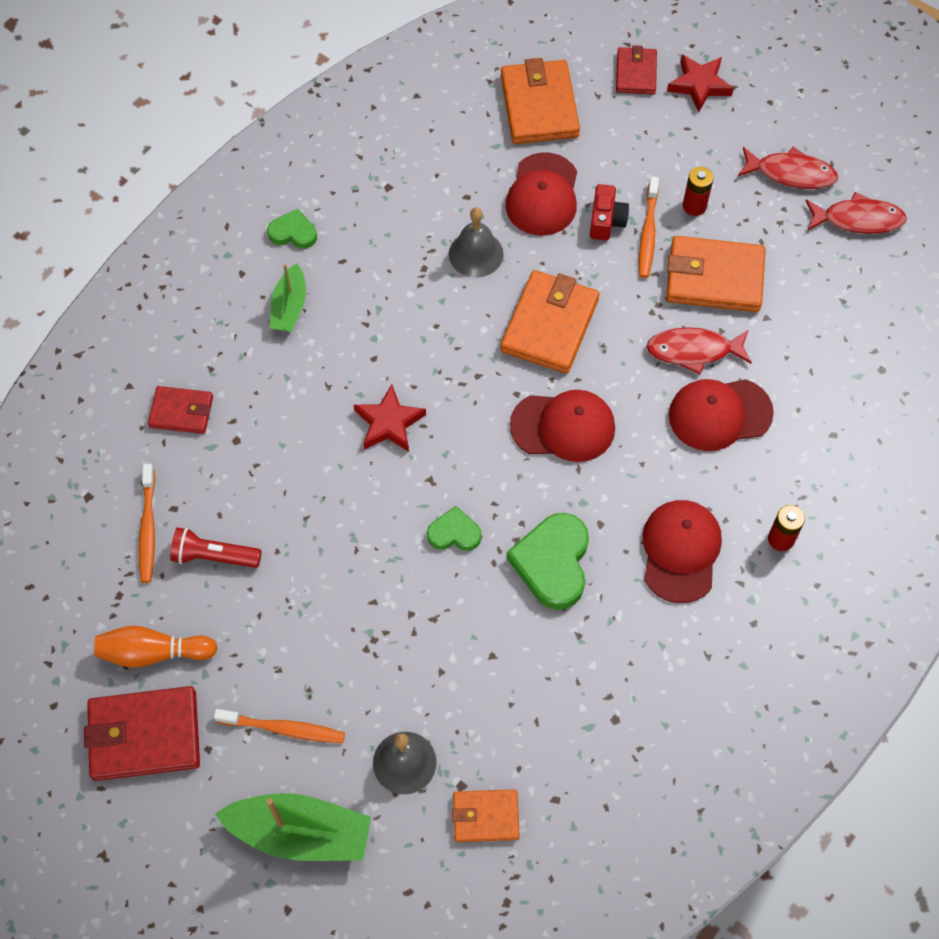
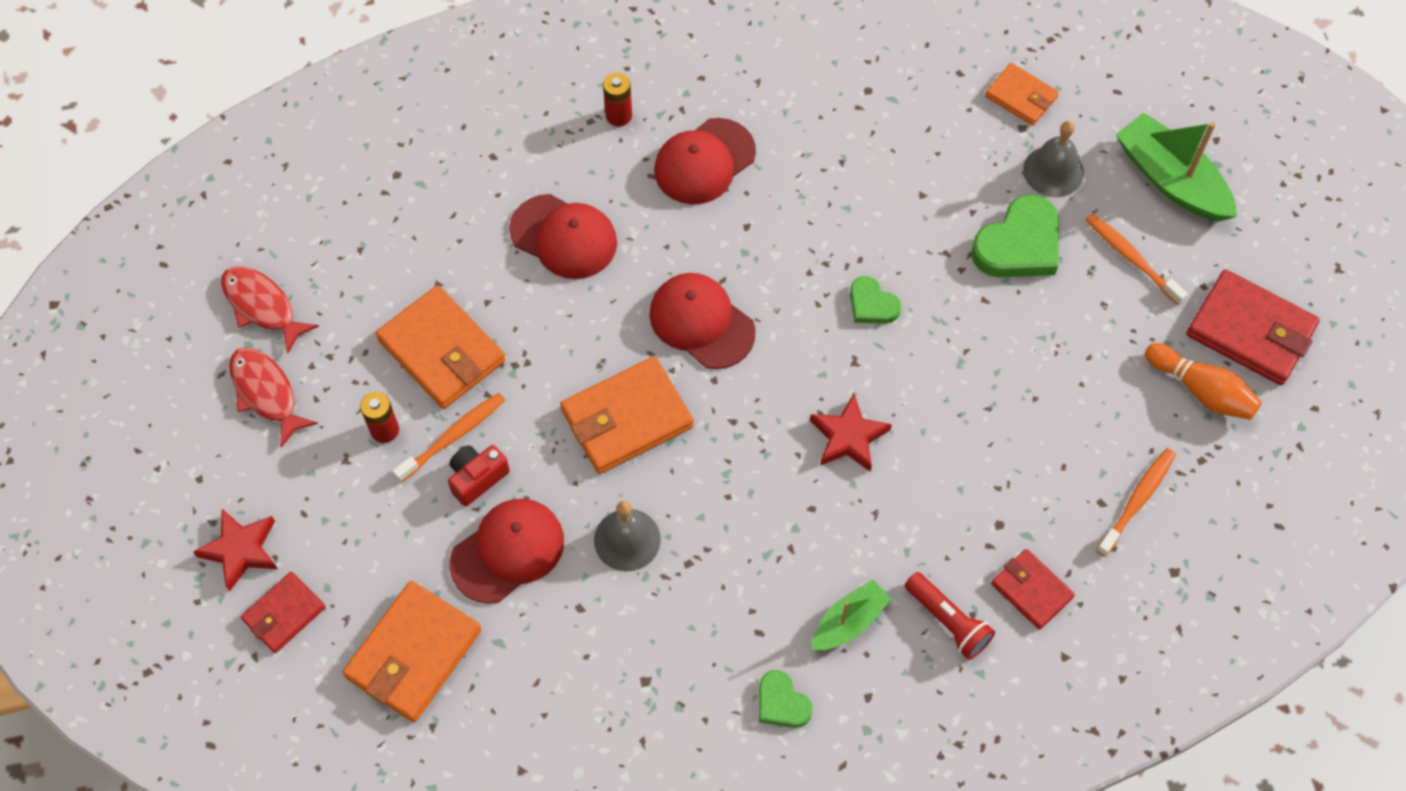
camera: 140 degrees left, 0 degrees up
(214, 556) = (1094, 433): red flashlight -> red flashlight (948, 621)
(552, 563) = (813, 225): green heart -> green heart (1019, 244)
(694, 351) = (528, 302): red fish -> none

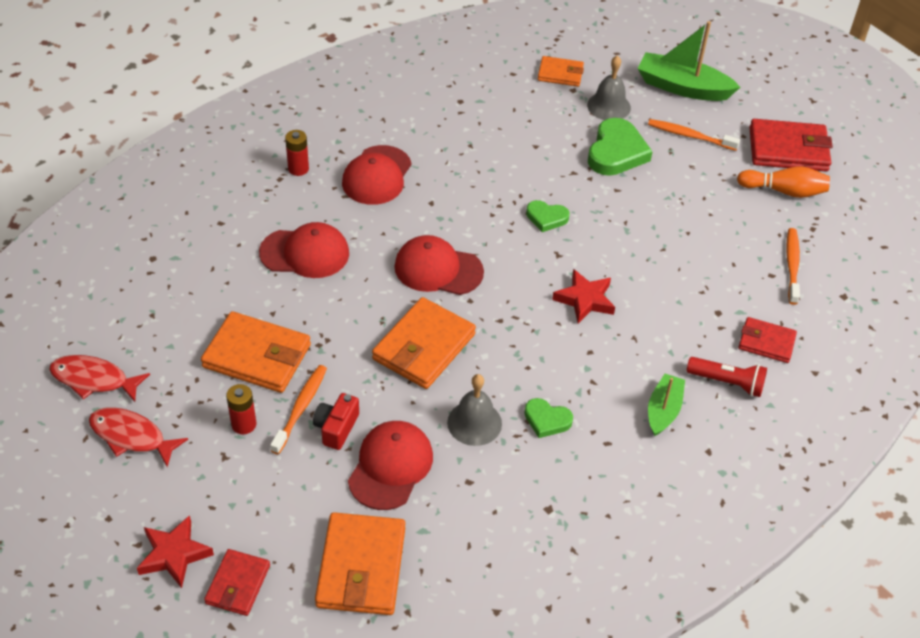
camera: 30 degrees left, 15 degrees down
(782, 703) = (654, 481): green heart -> green heart (547, 420)

